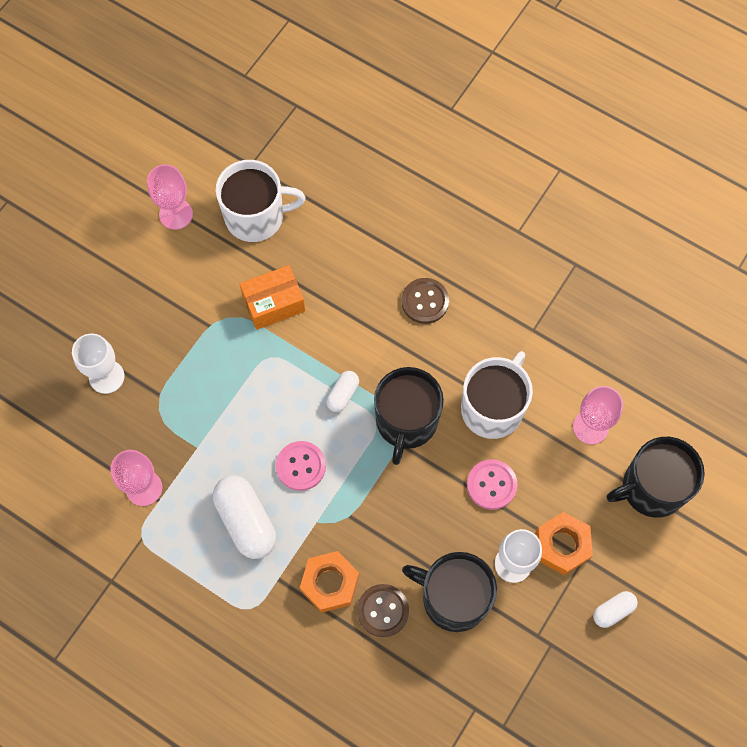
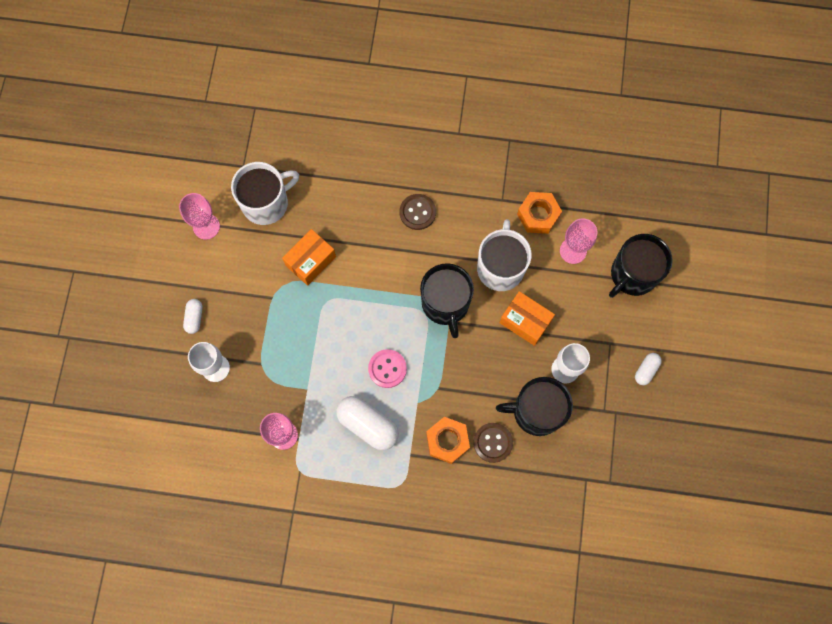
camera: 25 degrees left, 5 degrees up
(342, 394) = (392, 304): white capsule -> white capsule (194, 318)
(491, 485) = (525, 321): pink button -> orange box
(562, 545) = (592, 341): orange nut -> orange nut (538, 215)

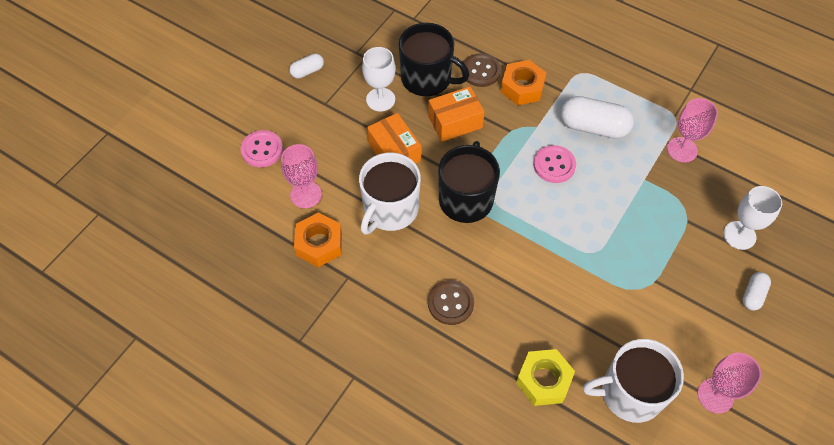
camera: 155 degrees left, 15 degrees down
(311, 261) = (597, 301): orange box -> orange box (455, 122)
(328, 186) = (543, 380): none -> yellow nut
(368, 425) = (593, 127): white capsule -> white capsule turned 45 degrees counterclockwise
(633, 274) = (262, 150): black mug -> pink button

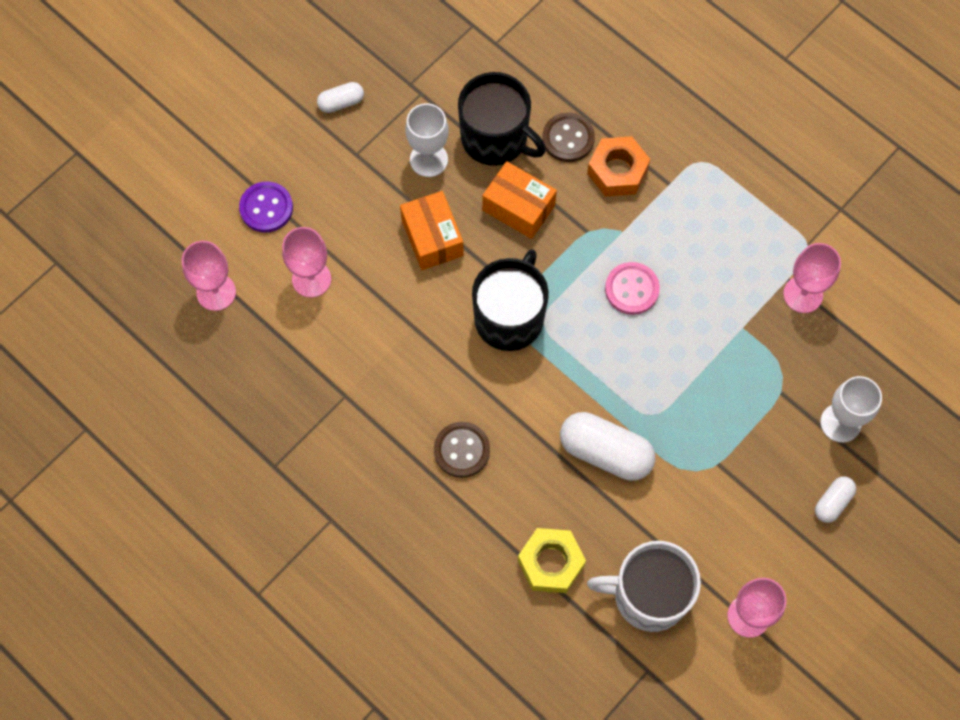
camera: 10 degrees right, 10 degrees up
(231, 215) = (216, 292): none -> pink goblet
(262, 150) = (266, 208): pink button -> purple button
(319, 244) = (317, 347): orange nut -> none
(390, 209) = (412, 316): white mug -> none
(455, 122) = (518, 207): orange box -> orange box turned 45 degrees clockwise
(593, 127) = (696, 243): white capsule -> white capsule (605, 452)

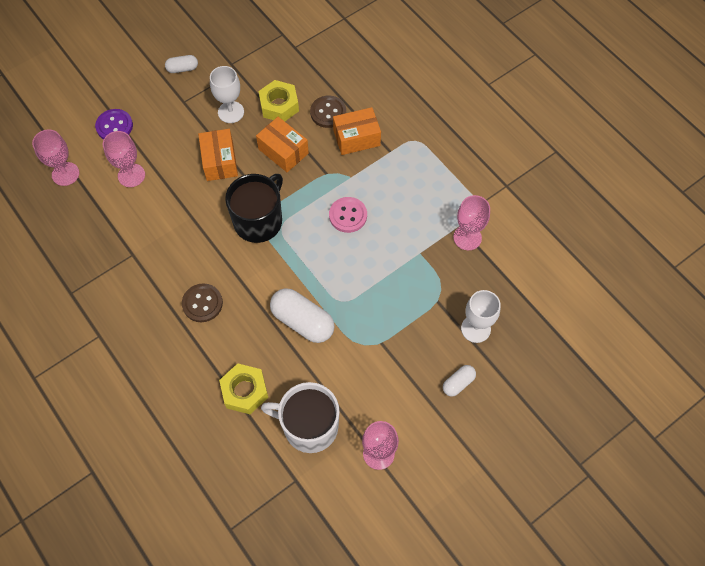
camera: 10 degrees right, 5 degrees down
(495, 138) = (279, 105): black mug -> yellow nut
(617, 171) = (356, 138): orange nut -> orange box

